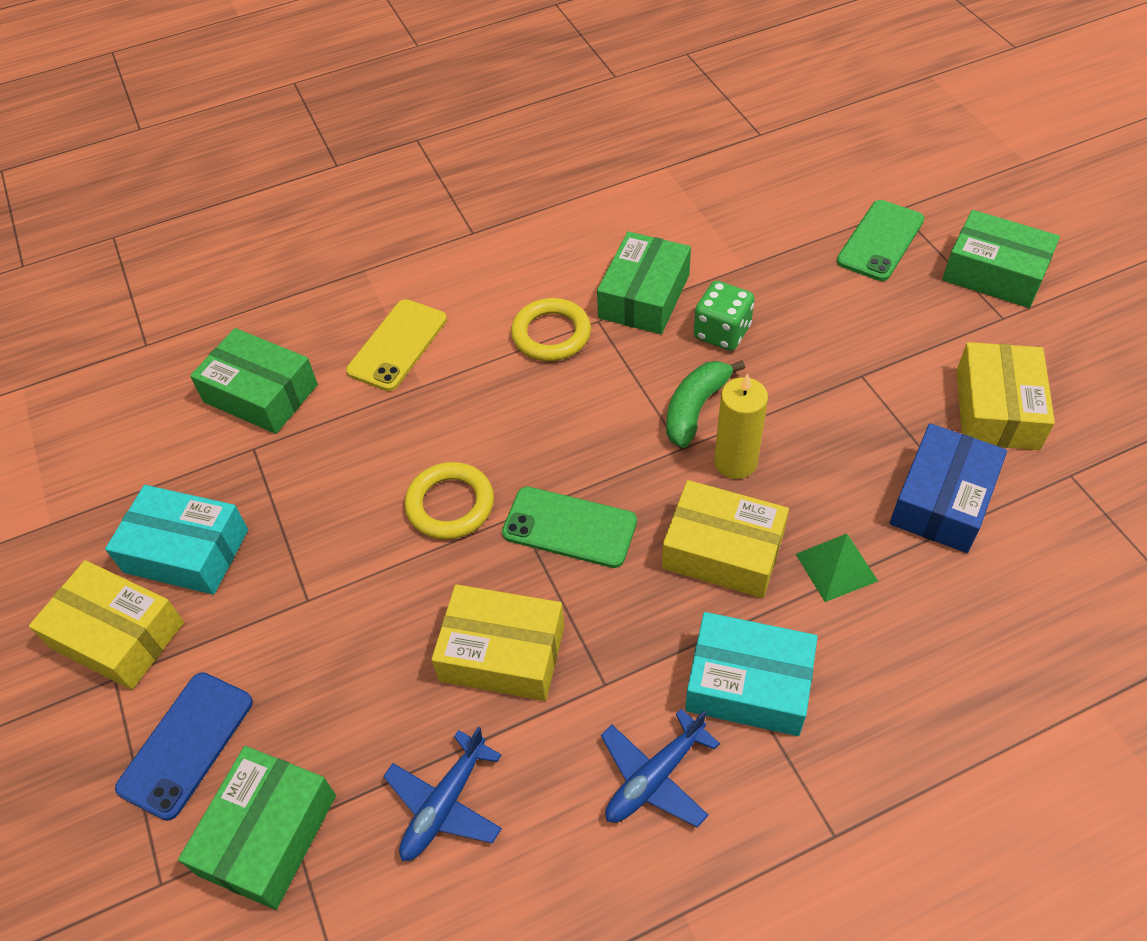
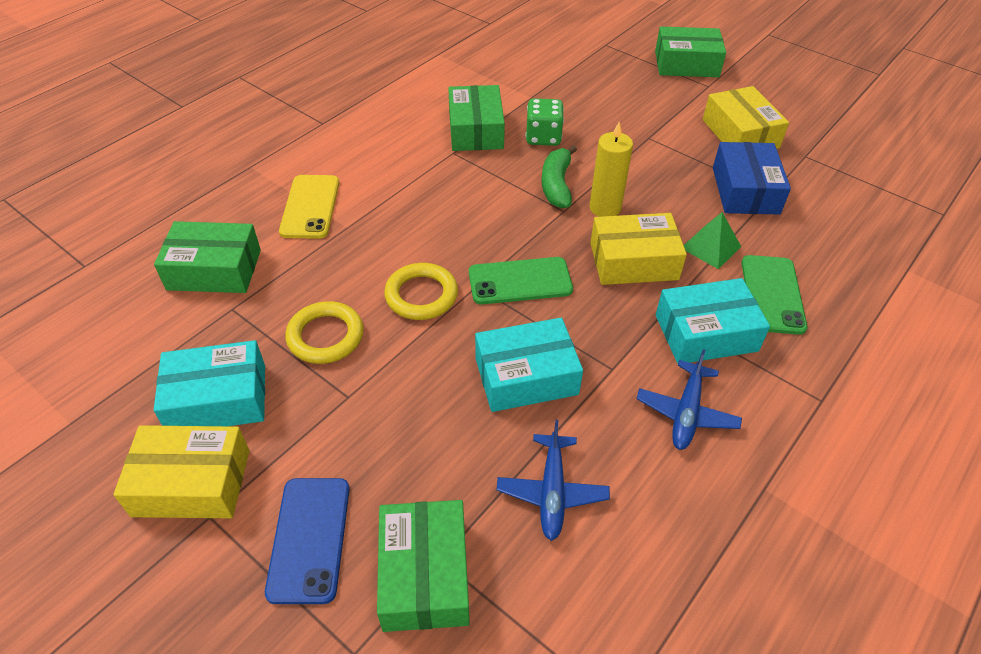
camera: 30 degrees left, 5 degrees down
(502, 653) = (526, 376): yellow box -> turquoise box
(551, 334) = (425, 169): yellow ring -> yellow ring (325, 336)
(880, 241) = (607, 63): green phone -> green phone (772, 294)

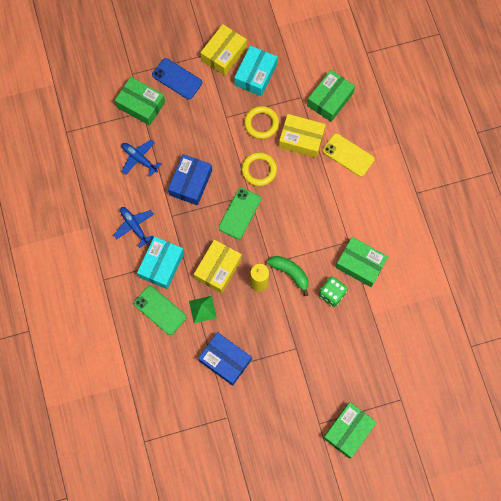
camera: 125 degrees right, 25 degrees up
(526, 376) = (191, 183): turquoise box -> blue box
(740, 133) = (267, 400): yellow box -> yellow box (301, 139)

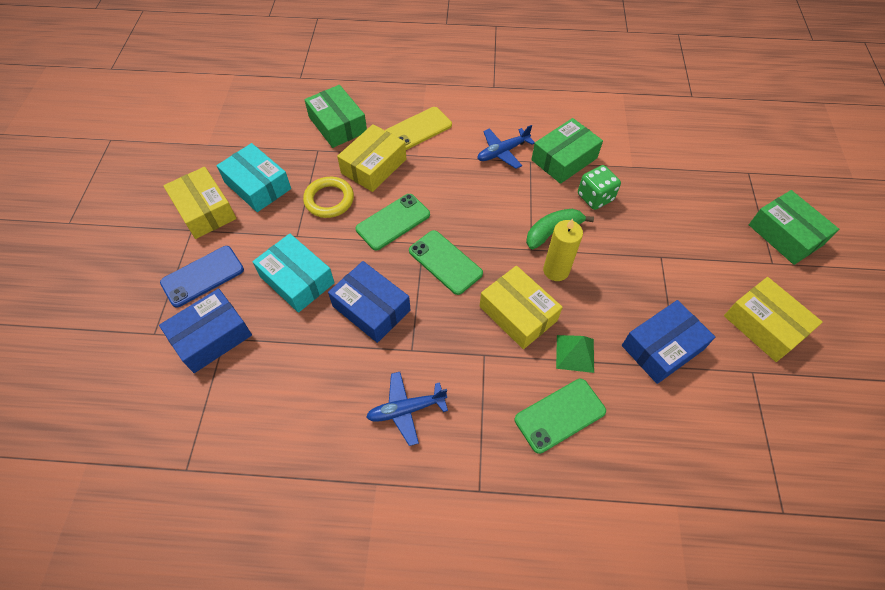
camera: 70 degrees left, 15 degrees down
(139, 159) = (297, 367): blue plane -> blue plane (502, 152)
(141, 105) = (211, 337): green box -> blue box
(161, 265) = (485, 389): turquoise box -> turquoise box (297, 279)
(259, 170) = (393, 222): yellow ring -> green phone
(265, 422) = (764, 325): none -> yellow box

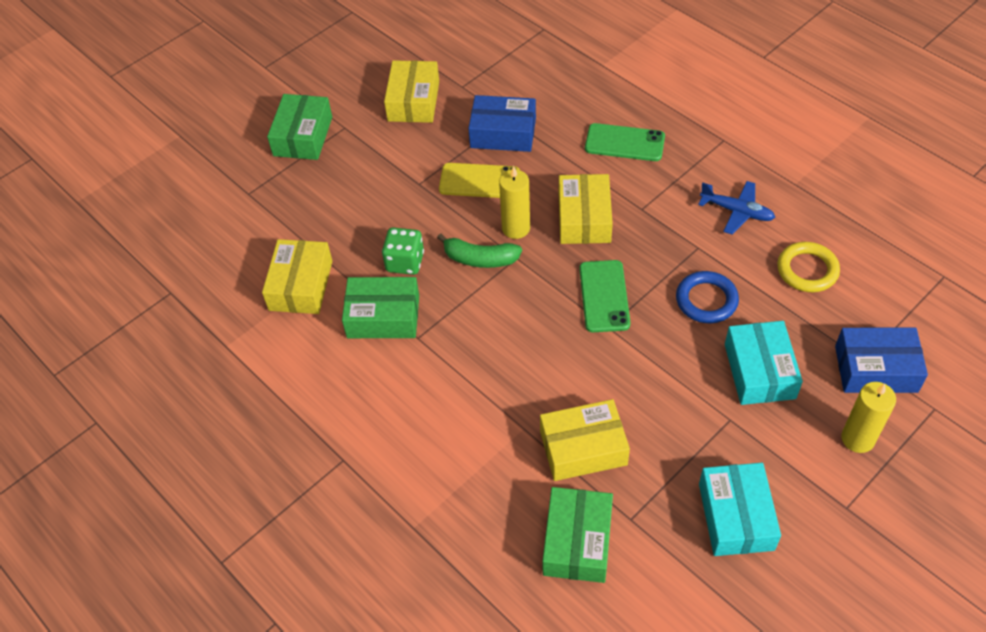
camera: 135 degrees left, 5 degrees down
(202, 276) = (857, 439): blue phone -> yellow candle
(204, 210) = (818, 524): yellow box -> yellow box (301, 285)
(329, 200) = (665, 439): yellow ring -> yellow ring (807, 270)
(371, 308) = (706, 300): blue box -> blue ring
(393, 222) = (618, 367): green phone -> none
(418, 129) = (489, 462): yellow phone -> yellow phone (479, 181)
(502, 152) = (432, 367): blue plane -> none
(575, 353) = (570, 168): green pyramid -> none

